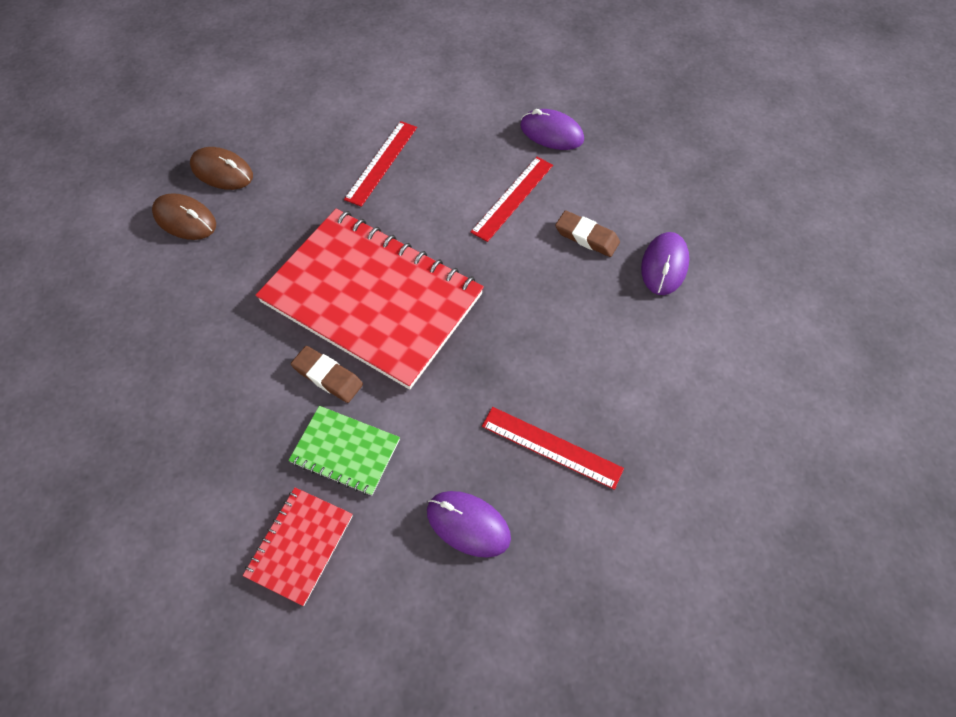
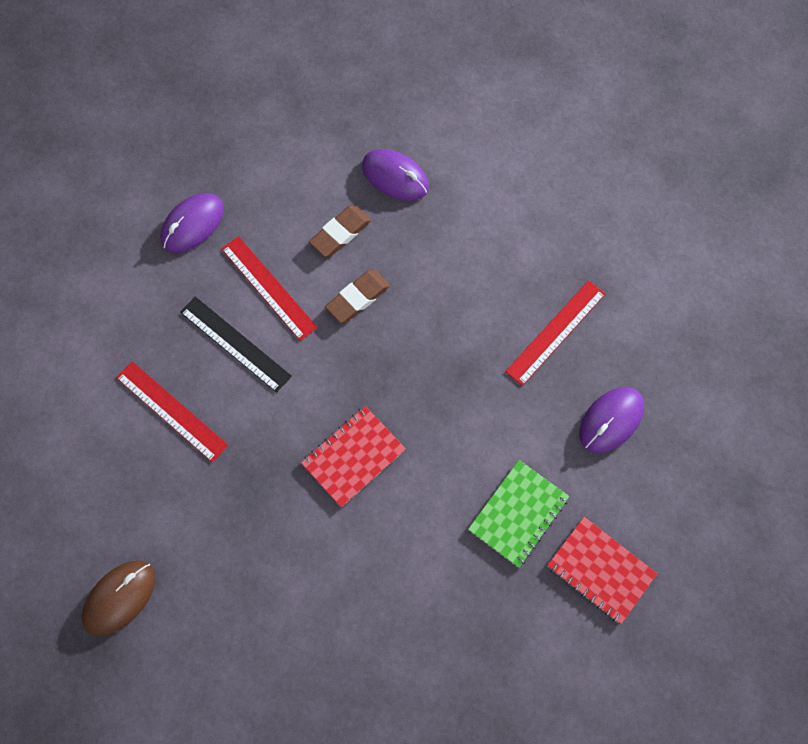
camera: 75 degrees left, 10 degrees up
(185, 219) = (180, 649): brown mouse -> none
(328, 376) = (434, 517): brown eraser -> brown eraser (358, 298)
(372, 298) = (353, 457): red notebook -> red notebook, size x0.44
(453, 188) = (235, 344): none -> black ruler

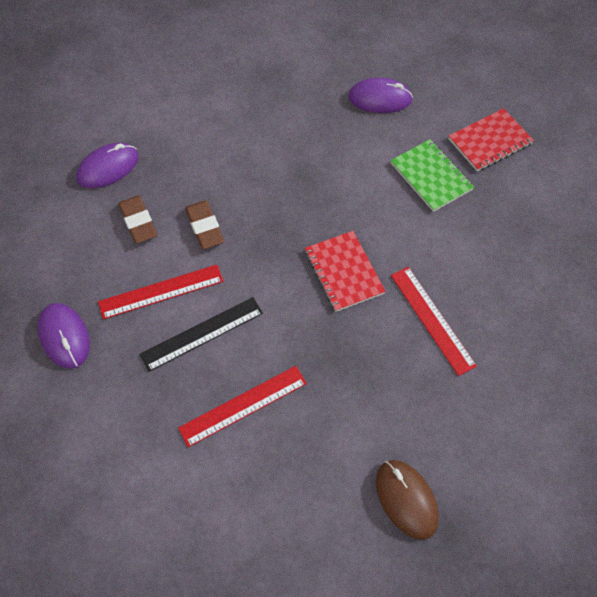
camera: 70 degrees left, 10 degrees down
(555, 332) = (297, 108): red ruler -> red ruler (432, 319)
(611, 420) = (380, 98): purple mouse -> purple mouse turned 60 degrees counterclockwise

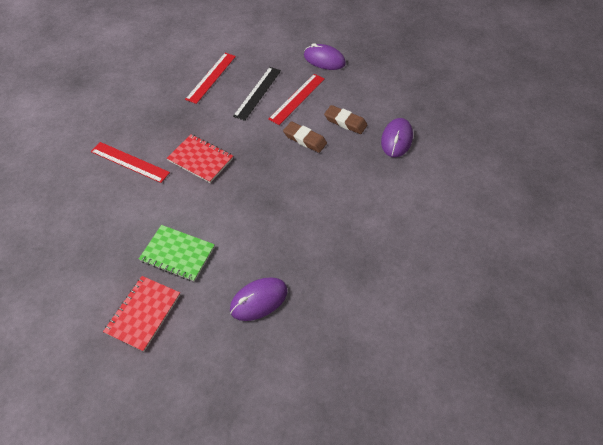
camera: 145 degrees right, 5 degrees down
(406, 499) = (105, 83): brown mouse -> none

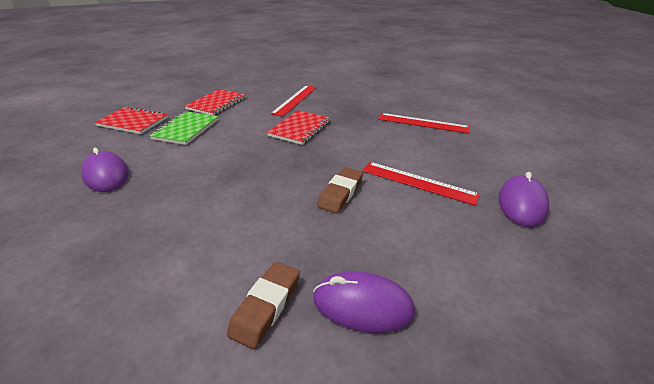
camera: 85 degrees right, 20 degrees down
(115, 235) = (216, 103): none -> red notebook
(257, 93) = (413, 152): black ruler -> none
(345, 122) = (387, 232): brown eraser -> brown eraser (266, 306)

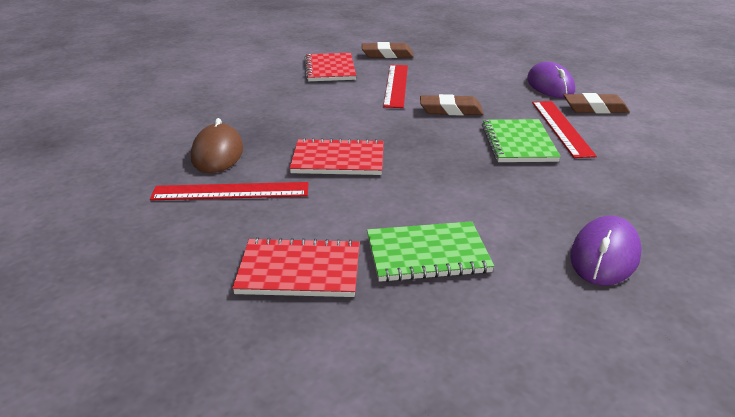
camera: 115 degrees left, 5 degrees down
(133, 122) = (463, 339): red notebook -> red notebook (330, 69)
(250, 204) = (518, 143): none -> green notebook
(339, 101) = (217, 153): none -> brown mouse
(423, 123) = (261, 95): red ruler -> red ruler (561, 128)
(522, 204) = (387, 54): purple mouse -> brown eraser

